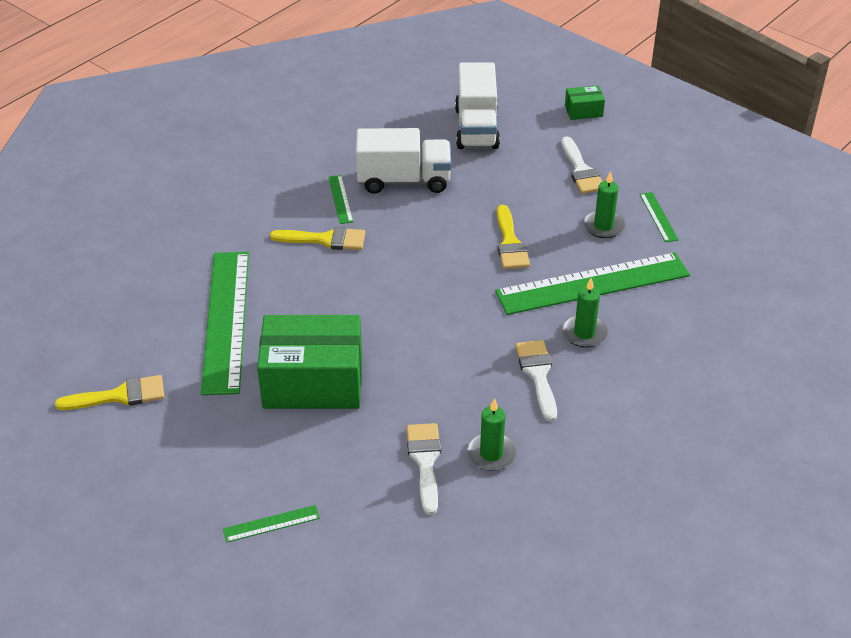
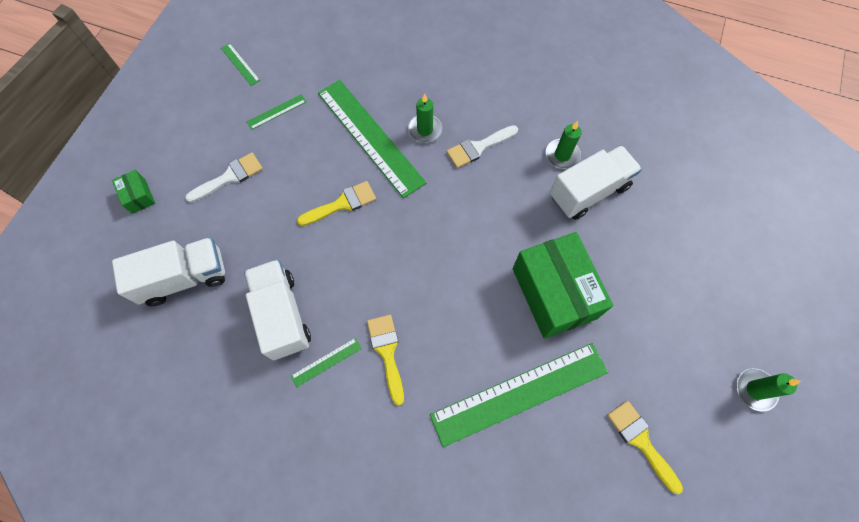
camera: 110 degrees left, 25 degrees up
(271, 523) = (690, 267): green ruler -> green ruler (240, 64)
(425, 461) = (588, 192): white brush -> white truck
(603, 226) = (299, 145): green candle -> green candle (755, 390)

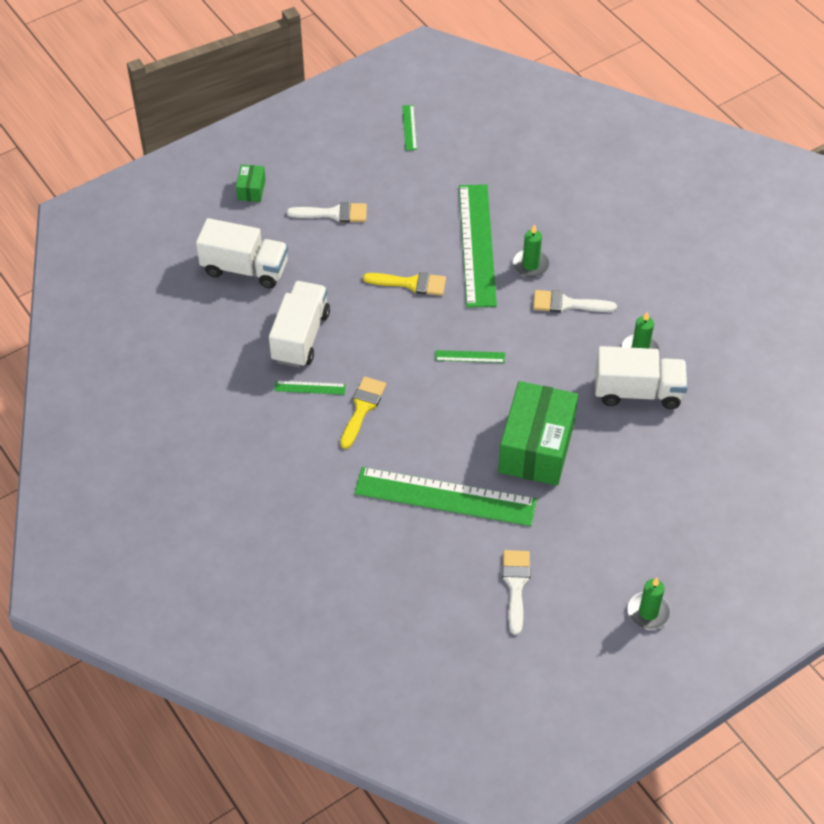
camera: 35 degrees right, 15 degrees down
(276, 111) = (411, 182): green ruler -> green ruler (470, 356)
(640, 441) = (516, 585): yellow brush -> white brush

